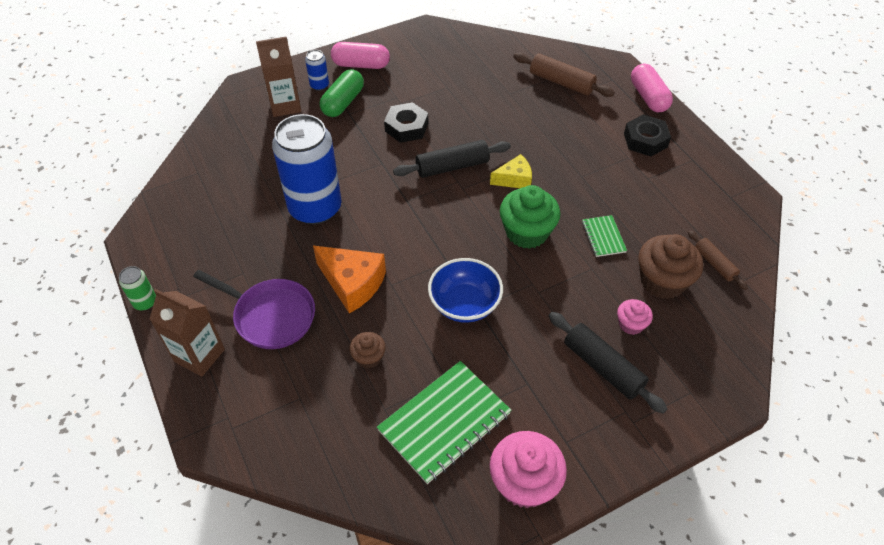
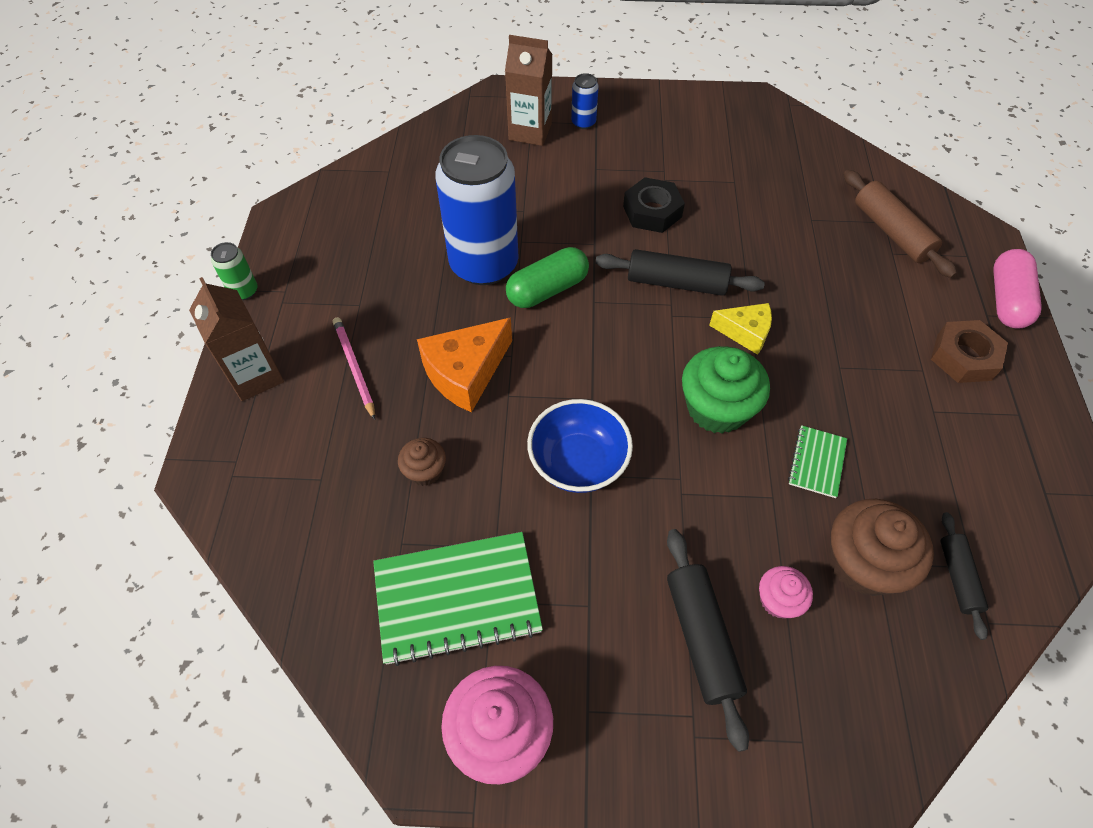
camera: 30 degrees right, 5 degrees up
(270, 316) = (354, 368): purple pan -> pink pencil
(343, 102) = (597, 153): green capsule -> green capsule (547, 289)
(352, 283) = (465, 373): orange cheese -> orange cheese turned 75 degrees clockwise
(361, 65) = (647, 116): pink capsule -> none
(645, 140) = (964, 357): black nut -> brown nut
(714, 264) = (958, 577): brown rolling pin -> black rolling pin

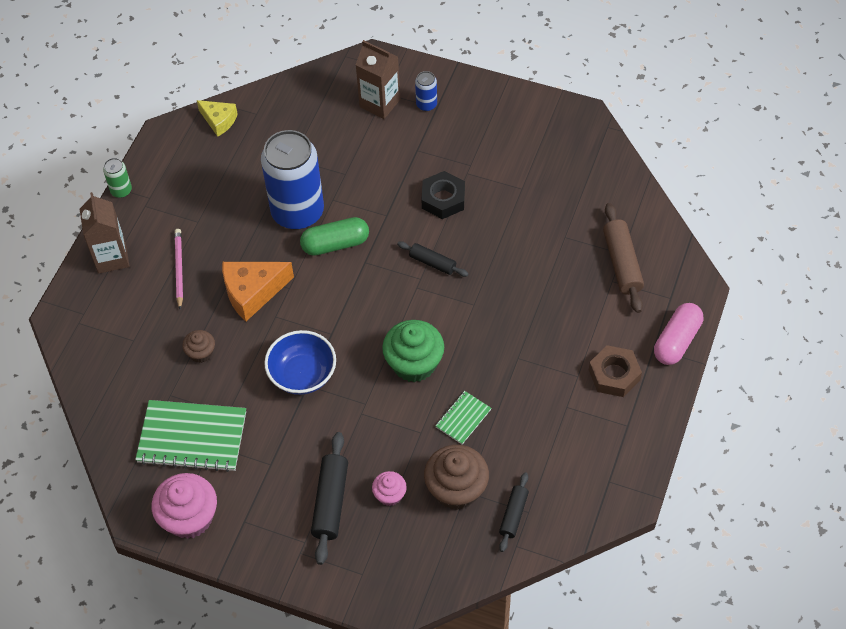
camera: 20 degrees right, 0 degrees up
(676, 283) = (432, 263): black rolling pin -> black rolling pin, size x0.62
(745, 333) = (463, 314): yellow cheese -> yellow cheese (219, 121)

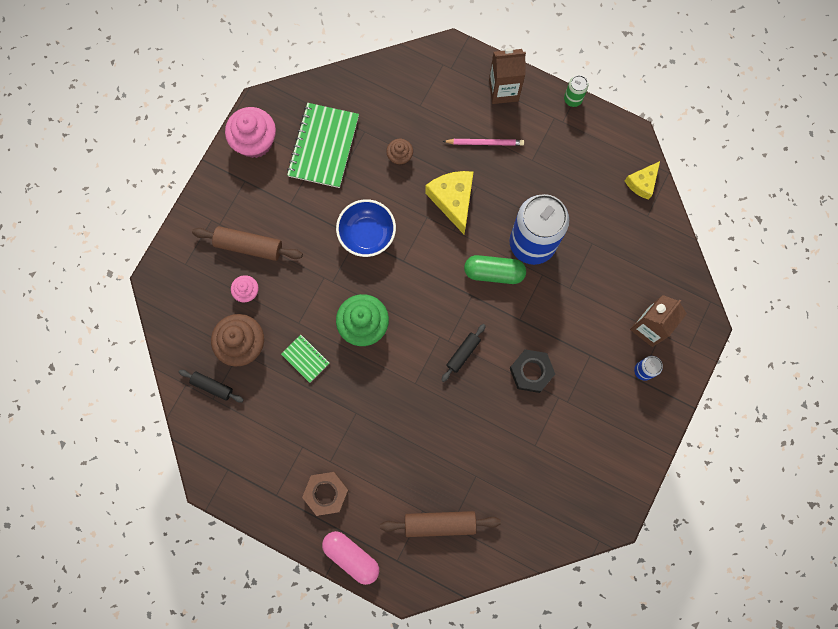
camera: 95 degrees right, 20 degrees up
(252, 292) = (453, 200): orange cheese -> yellow cheese
(330, 502) = (249, 246): black rolling pin -> brown rolling pin
(335, 244) = (494, 272): green capsule -> green capsule turned 75 degrees counterclockwise

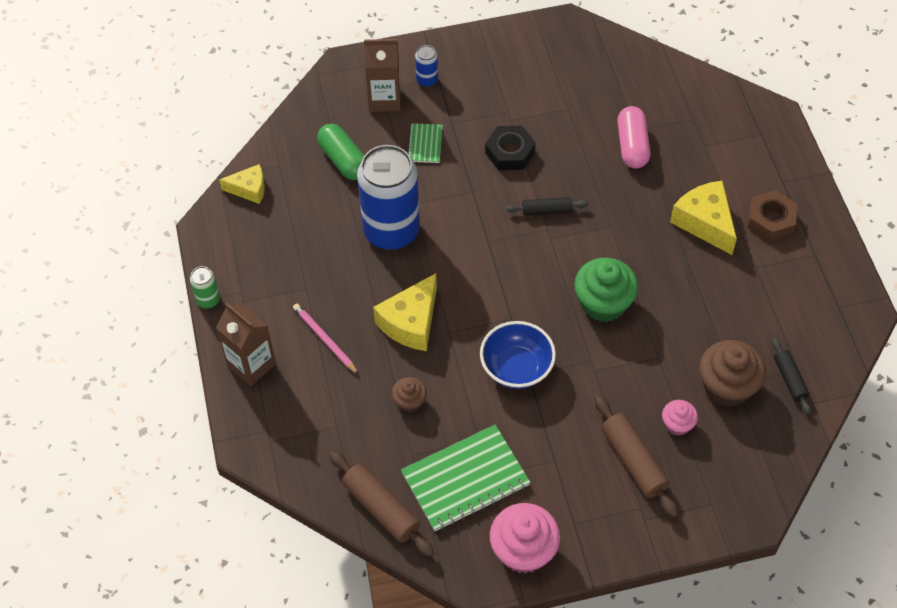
camera: 130 degrees left, 20 degrees down
(305, 358) = (682, 325): green notebook -> green notebook (425, 144)
(351, 556) = (795, 166): pink capsule -> pink capsule (632, 146)
(363, 447) = (705, 222): none -> yellow cheese
(440, 523) = (700, 127): brown rolling pin -> brown rolling pin (381, 508)
(494, 272) = (449, 240): green capsule -> green capsule (343, 160)

